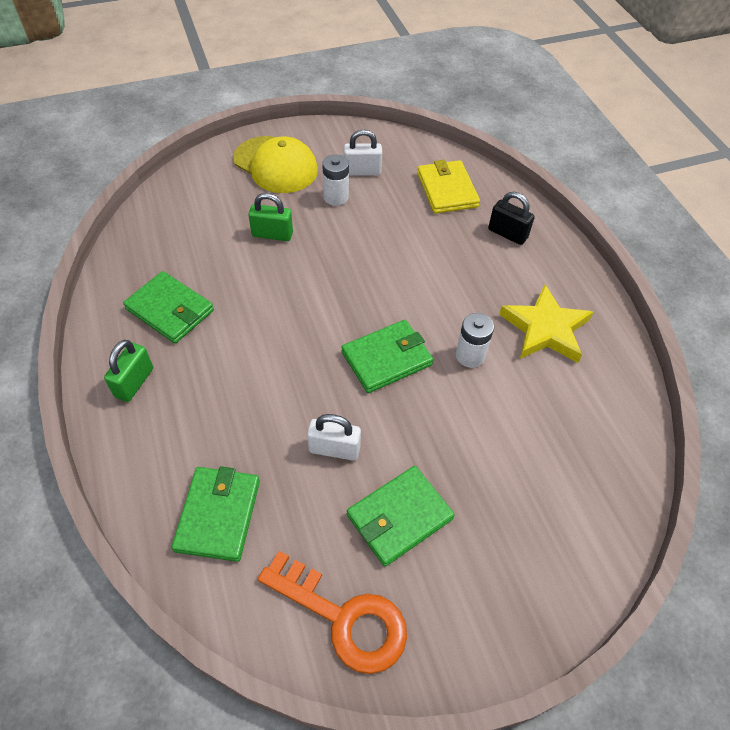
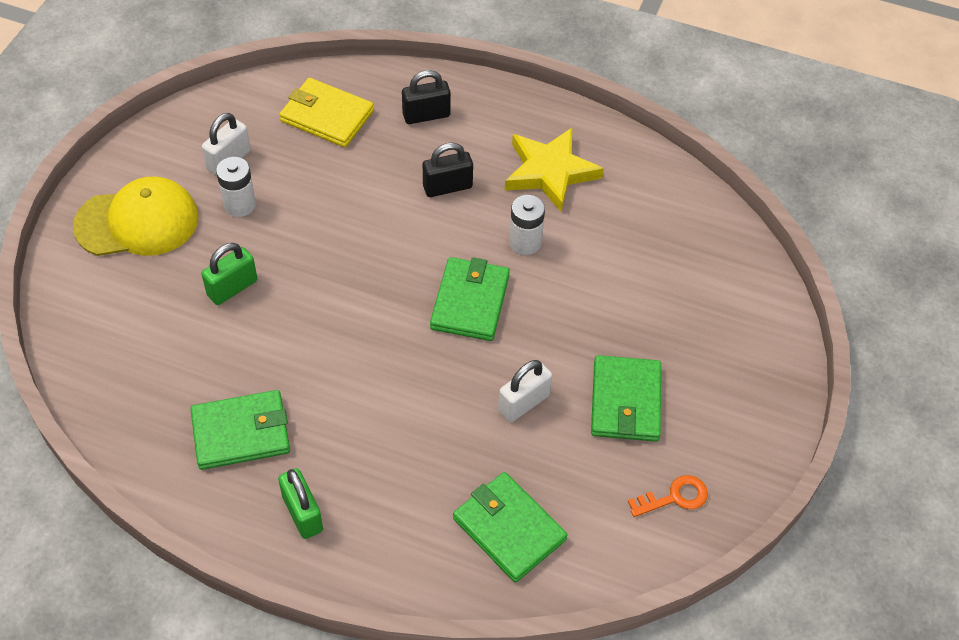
camera: 50 degrees left, 0 degrees up
(343, 617) = (674, 497): orange key -> orange key, size x0.52
(465, 283) = (447, 187): none -> black padlock

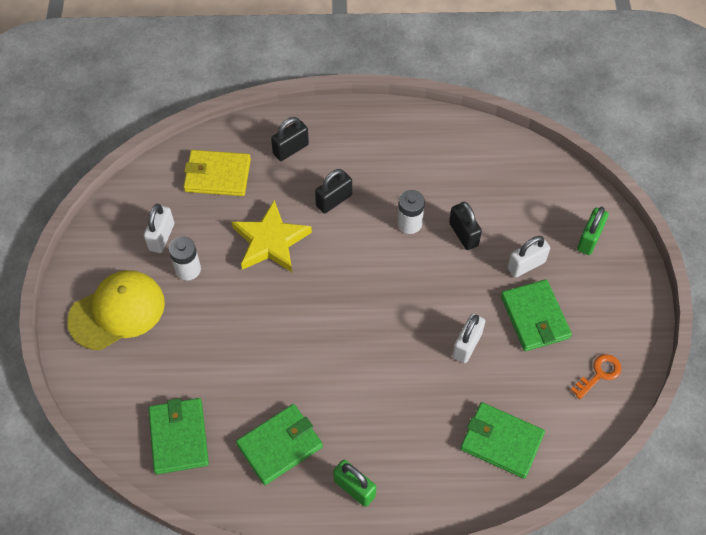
camera: 20 degrees left, 5 degrees up
(232, 288) = (216, 337): green padlock -> green padlock (589, 239)
(470, 302) = (393, 283): green wallet -> green wallet (179, 437)
(550, 172) = (401, 162): yellow star -> yellow star (270, 241)
(585, 276) = (463, 234): none -> black padlock
(645, 338) = (526, 265): none -> white padlock

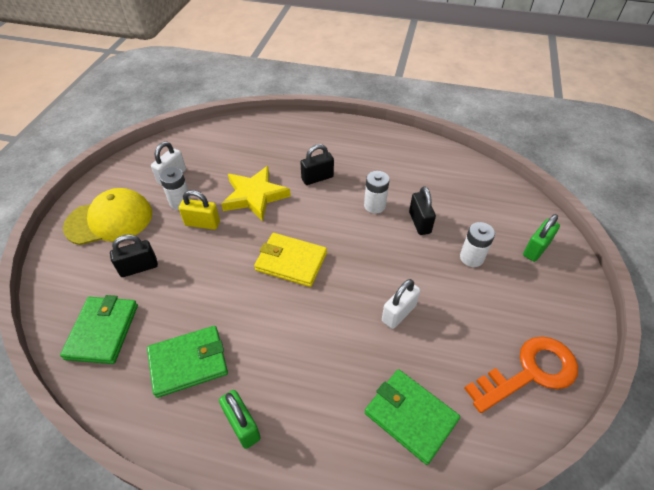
camera: 15 degrees right, 10 degrees down
(217, 175) = (234, 146): yellow wallet -> yellow wallet (291, 261)
(226, 291) = (202, 223): none -> yellow padlock
(290, 149) = (297, 139): black padlock -> black padlock (139, 267)
(526, 265) = (471, 258): white padlock -> white battery
(534, 317) = (471, 303): green wallet -> none
(599, 374) = (529, 372): orange key -> orange key, size x1.92

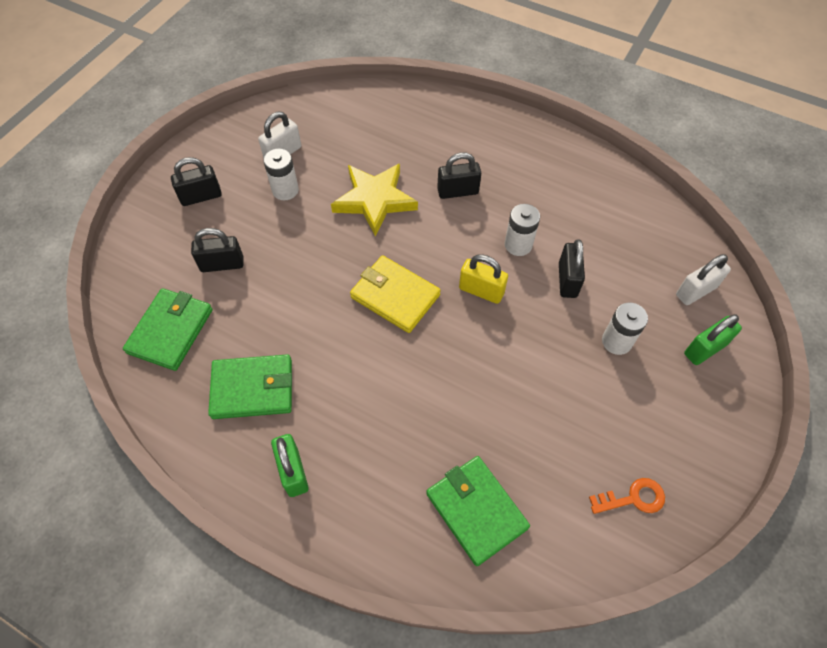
camera: 15 degrees right, 10 degrees up
(109, 220) = (201, 196): yellow cap -> black padlock
(202, 223) = (304, 224): yellow padlock -> yellow padlock (481, 291)
(398, 313) = (502, 390): white padlock -> white padlock (696, 291)
(529, 372) = (633, 498): orange key -> orange key, size x0.52

